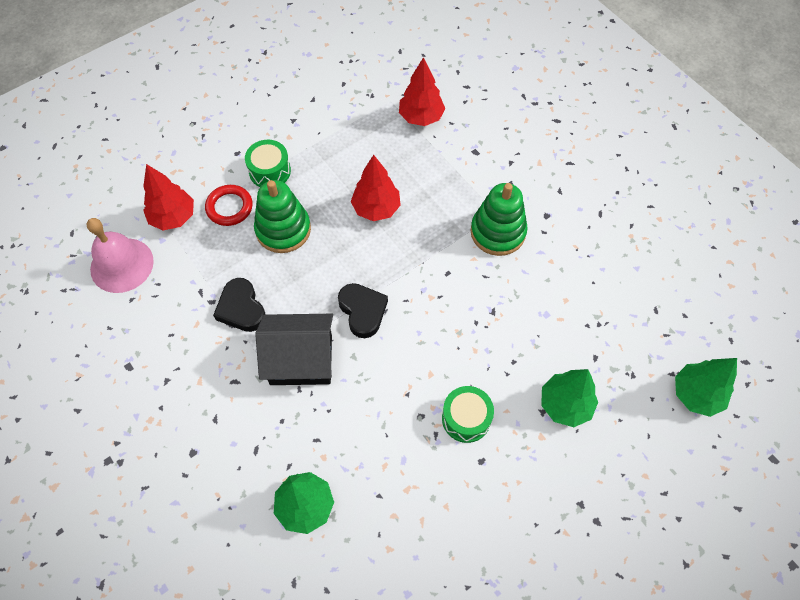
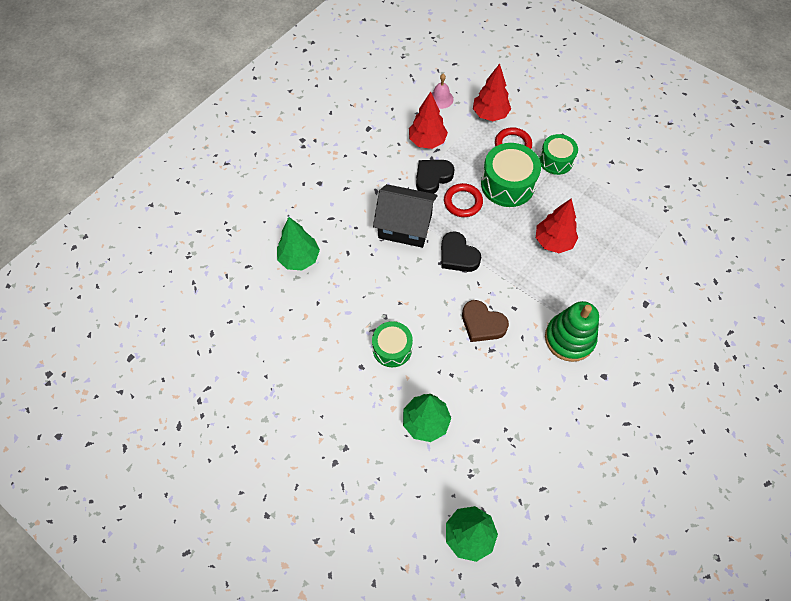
camera: 75 degrees right, 0 degrees up
(122, 265) = (441, 99): pink bell -> pink bell, size x0.55
(283, 229) = (507, 184): green stacking toy -> green drum
(290, 284) = (463, 202): none -> red ring
(301, 359) = (405, 226): black house -> black house turned 60 degrees counterclockwise
(362, 311) = (458, 255): black heart -> black heart turned 90 degrees clockwise
(421, 117) = (661, 252): red tree -> red tree (427, 141)
(459, 311) = (482, 324): none -> brown heart

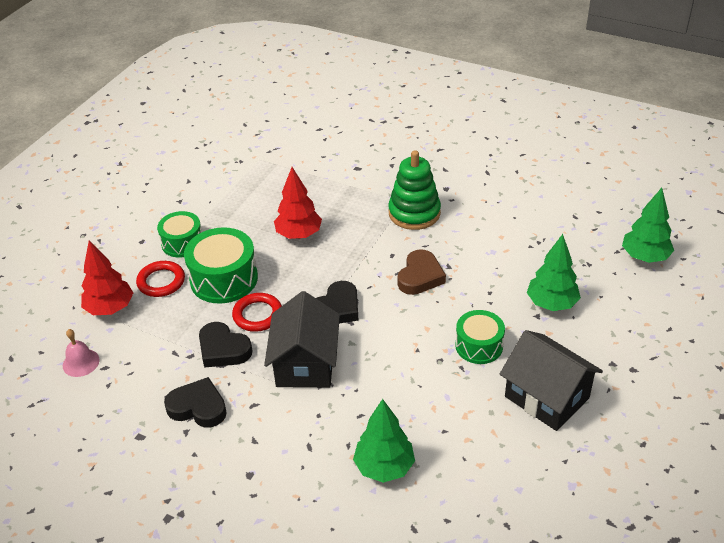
camera: 100 degrees left, 20 degrees down
(326, 383) = (546, 397): none -> black house
(383, 160) = (198, 407): none -> black heart
(427, 141) = (161, 365): red tree -> none

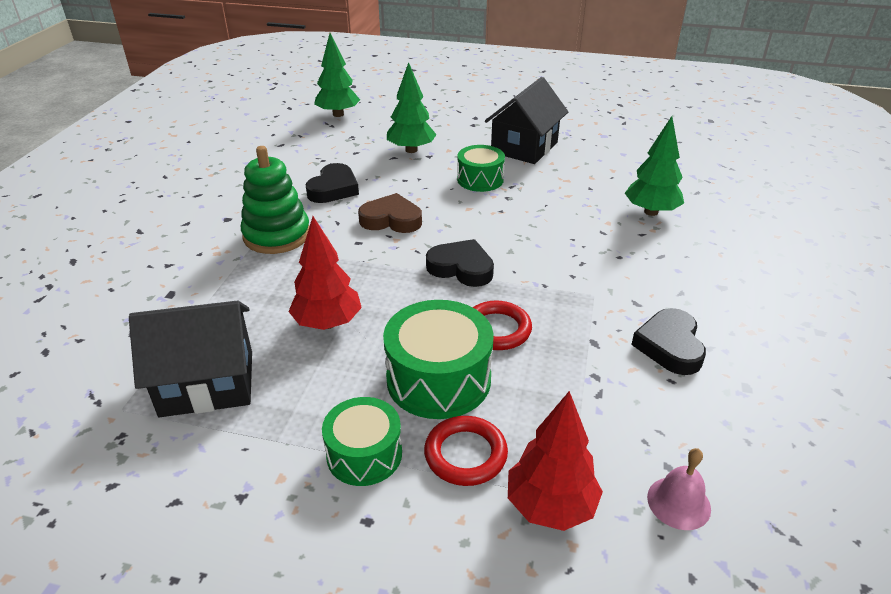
camera: 105 degrees left, 5 degrees down
(223, 349) = (569, 347): black heart -> black heart (333, 189)
(305, 364) = (557, 276): black house -> black house (207, 383)

